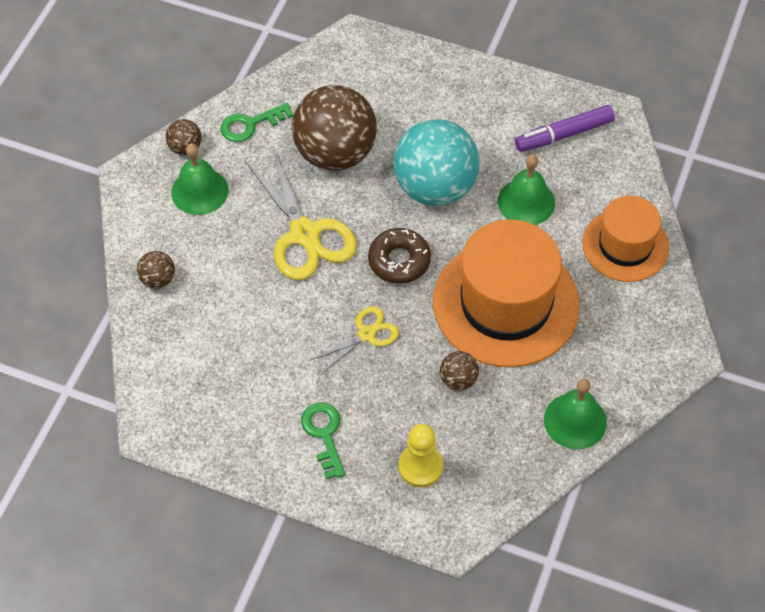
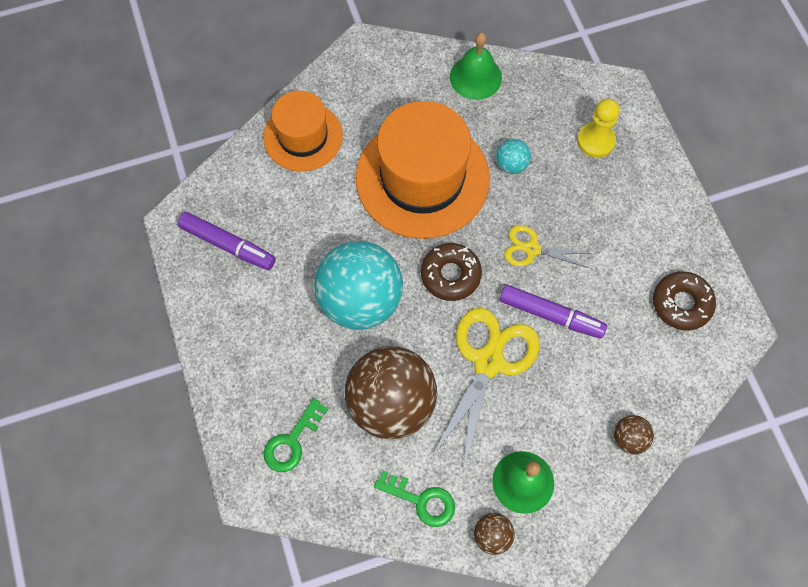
camera: 130 degrees left, 10 degrees up
(215, 404) = (681, 303): none -> brown donut
(299, 303) = (551, 315): none -> purple marker
(324, 435) = (632, 215): green key -> green key (292, 441)
(458, 380) = (511, 164): brown ball -> turquoise ball
(526, 202) = (318, 226): green bell -> none

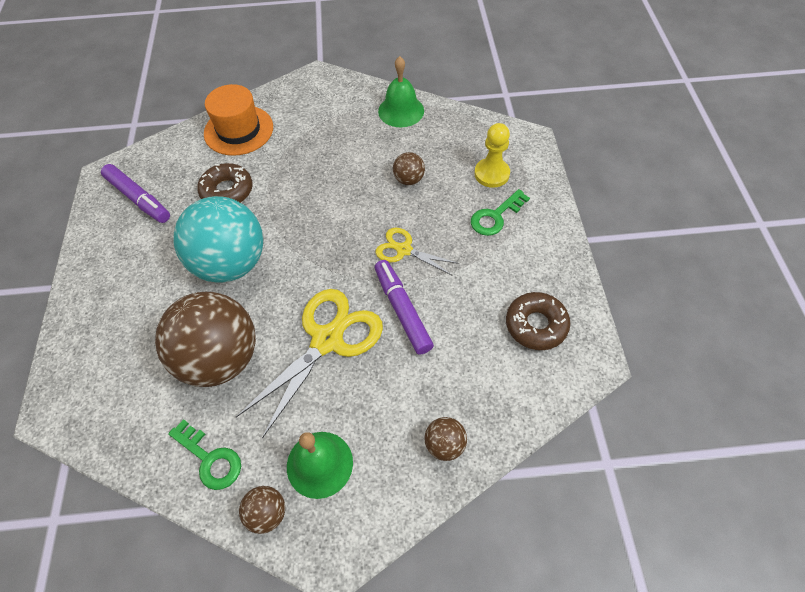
camera: 15 degrees right, 10 degrees down
(292, 441) = (113, 373): green key -> green key (496, 216)
(422, 178) = (326, 177): orange hat -> none
(450, 275) = (321, 257): brown donut -> brown donut (227, 191)
(511, 164) = (409, 179): turquoise ball -> brown ball
(551, 315) = (402, 310): purple marker -> purple marker turned 150 degrees counterclockwise

